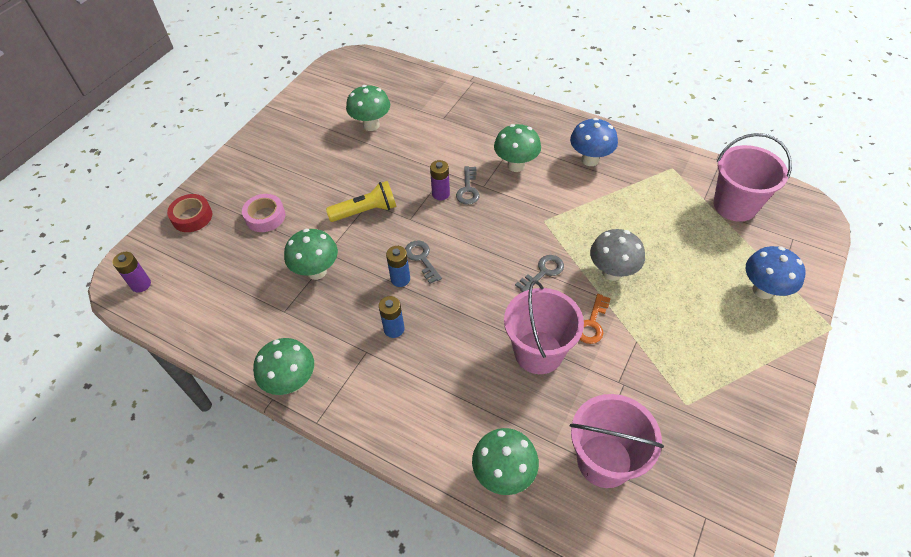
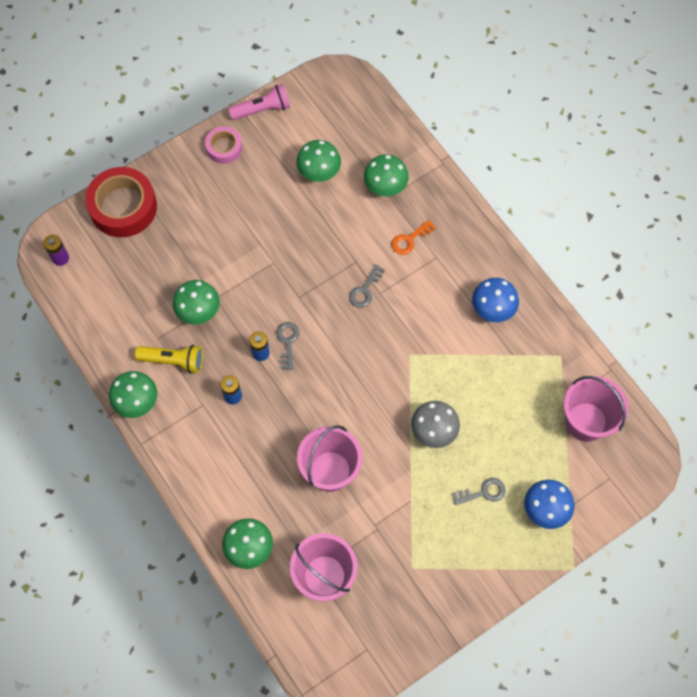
camera: 25 degrees right, 15 degrees up
(192, 217) = (123, 207): red tape -> red tape, size x1.83
(265, 217) = (182, 236): pink tape -> pink tape (224, 148)
(293, 101) = (262, 109): none -> pink flashlight
(366, 211) = (267, 271): yellow flashlight -> yellow flashlight (173, 361)
(441, 194) = (339, 283): purple battery -> none
(516, 165) = (422, 284): green mushroom -> green mushroom (385, 188)
(543, 272) = (378, 404): grey key -> grey key (483, 492)
(592, 323) = (386, 468): orange key -> orange key (409, 240)

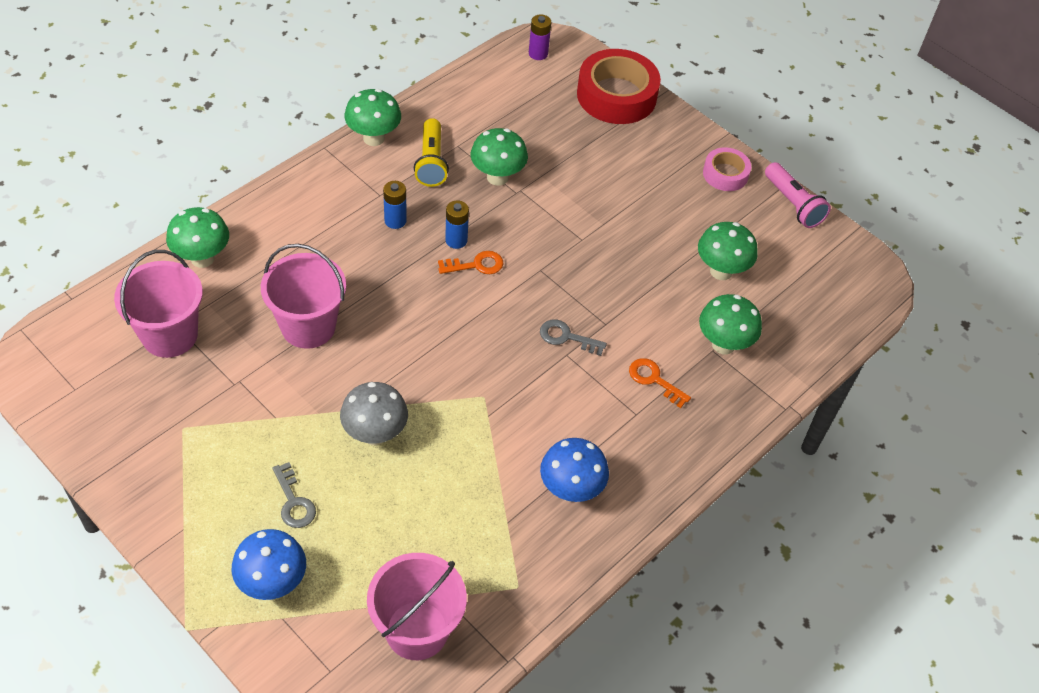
camera: 75 degrees right, 15 degrees down
(287, 342) = (476, 265): grey key -> orange key

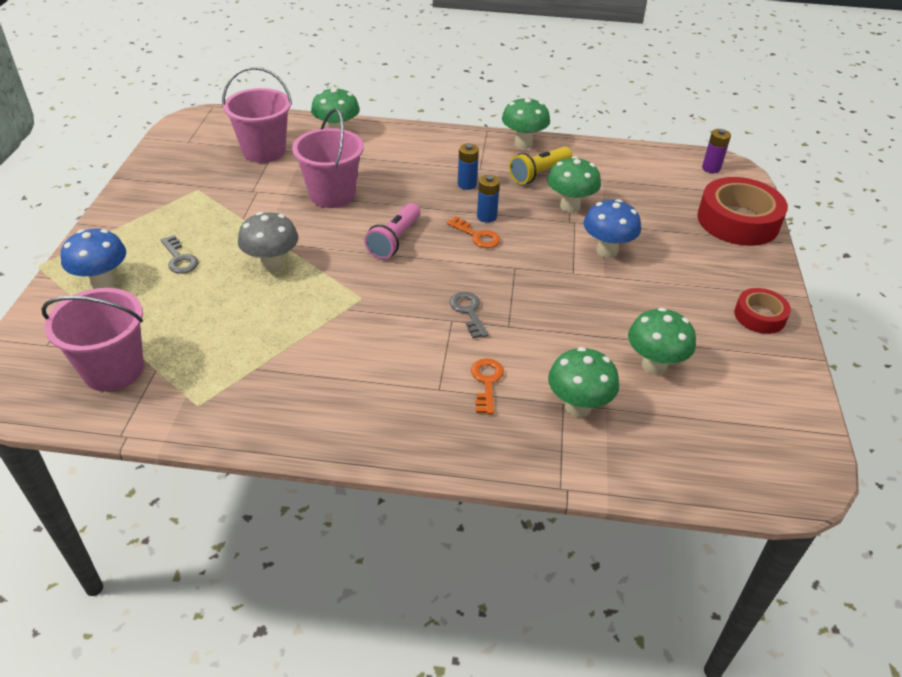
camera: 55 degrees right, 10 degrees down
(294, 502) = (179, 259): grey key -> grey key turned 60 degrees counterclockwise
(570, 490) = (321, 388): blue mushroom -> blue mushroom (607, 251)
(725, 174) = (759, 316): pink tape -> red tape
(793, 204) = (796, 375): pink flashlight -> pink flashlight (394, 240)

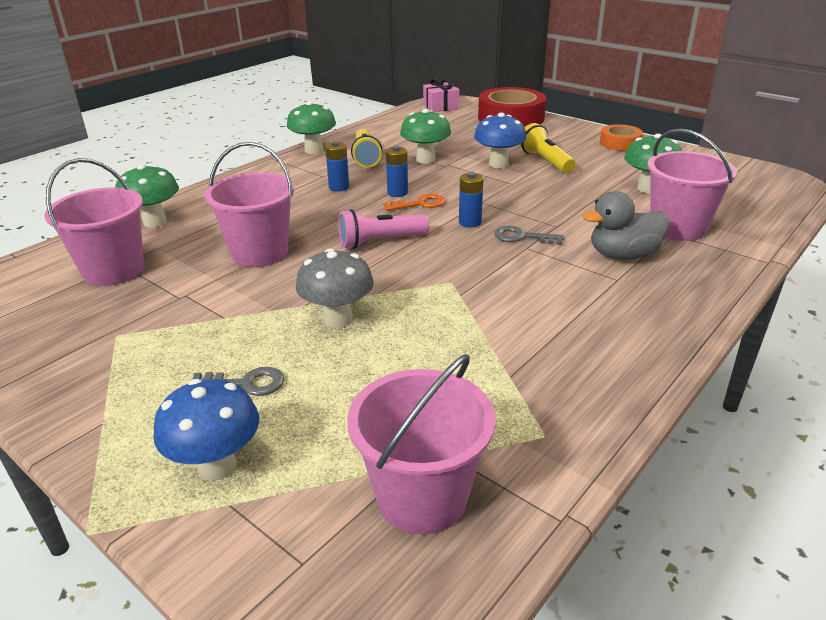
camera: 55 degrees left, 10 degrees down
(394, 240) = (380, 241): pink flashlight -> pink flashlight turned 105 degrees clockwise
(468, 274) = (470, 222): none -> blue battery
(486, 382) = (623, 255): orange key -> grey duck
(578, 407) = (677, 228): green mushroom -> pink bucket
(648, 277) = (545, 161): none -> yellow flashlight
(711, 168) = (441, 106): purple battery -> pink gift
(759, 316) = (620, 143): red tape -> orange tape

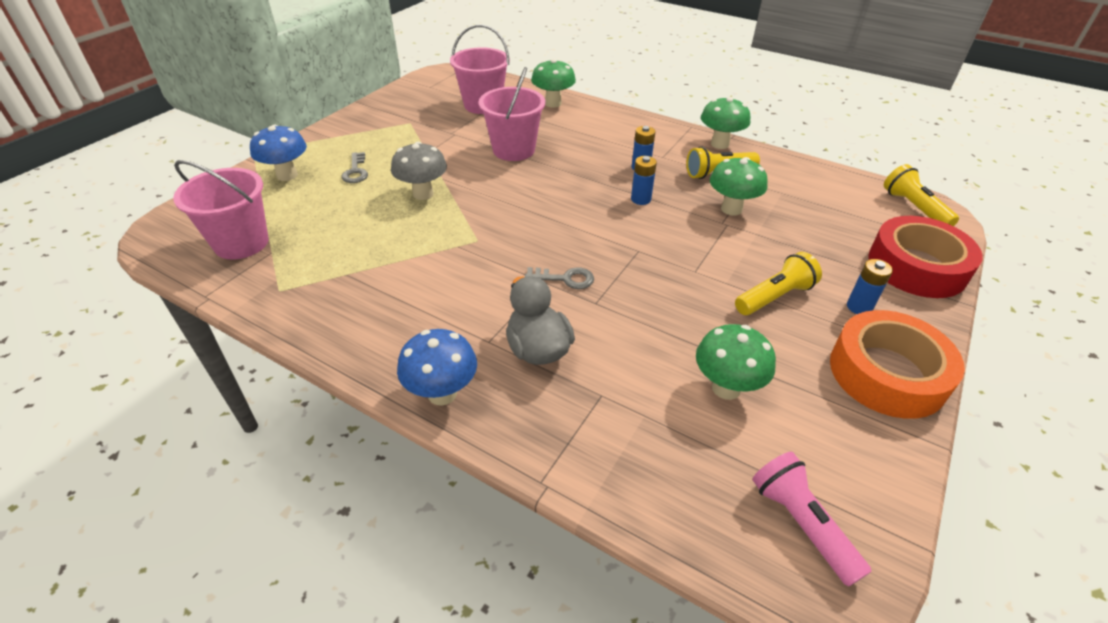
camera: 80 degrees right, 10 degrees up
(380, 241) = (540, 199): pink flashlight -> pink flashlight (801, 523)
(420, 204) = (620, 214): orange key -> none
(441, 106) = (913, 208): pink gift -> yellow flashlight
(470, 222) = (589, 245): blue battery -> blue battery (859, 307)
(498, 164) = (744, 259): blue mushroom -> blue mushroom (442, 393)
(522, 237) = (565, 279): grey key -> grey key turned 90 degrees clockwise
(620, 143) = (887, 373): orange tape -> orange tape, size x1.83
(677, 228) = (614, 404): pink bucket -> none

